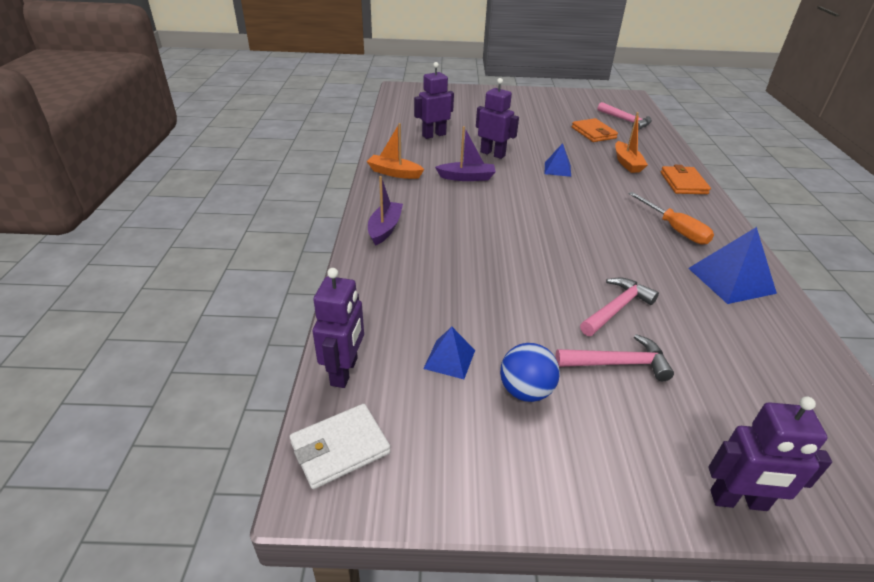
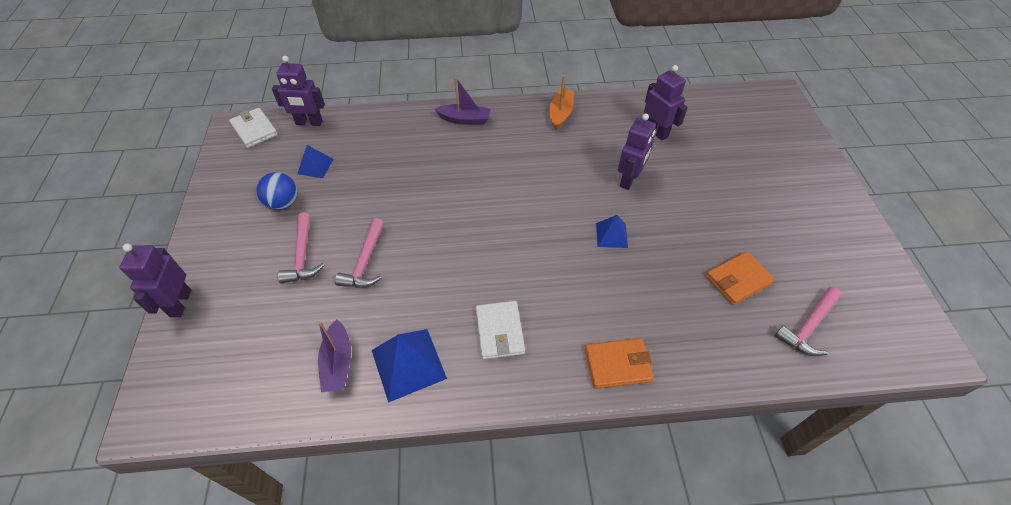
camera: 85 degrees right, 15 degrees up
(467, 177) = (567, 162): purple boat -> purple boat (338, 363)
(616, 308) = (365, 262): pink hammer -> pink hammer turned 60 degrees clockwise
(627, 163) = (655, 308): orange boat -> none
(674, 229) = (499, 331): orange screwdriver -> white wallet

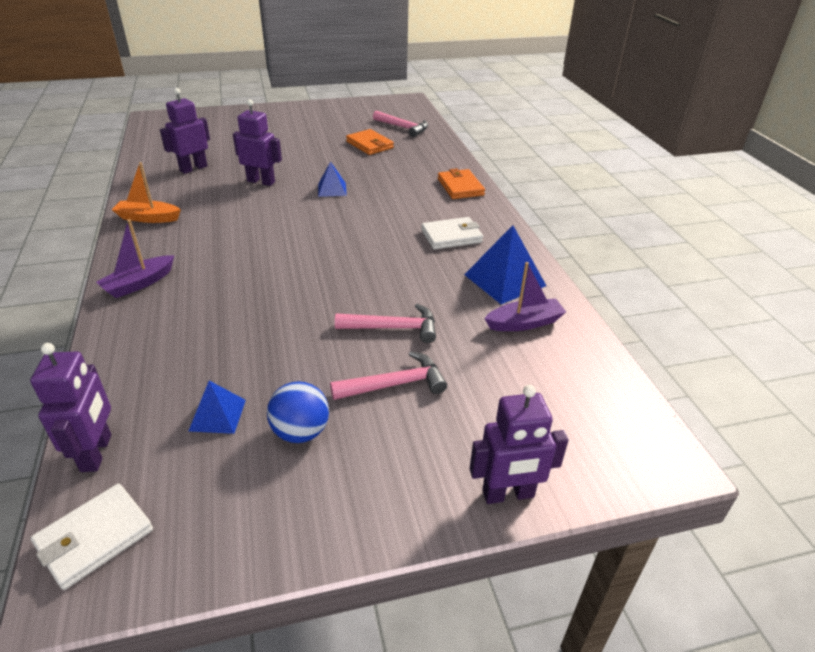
camera: 100 degrees left, 15 degrees down
(465, 119) = (139, 284): purple boat -> purple boat turned 135 degrees counterclockwise

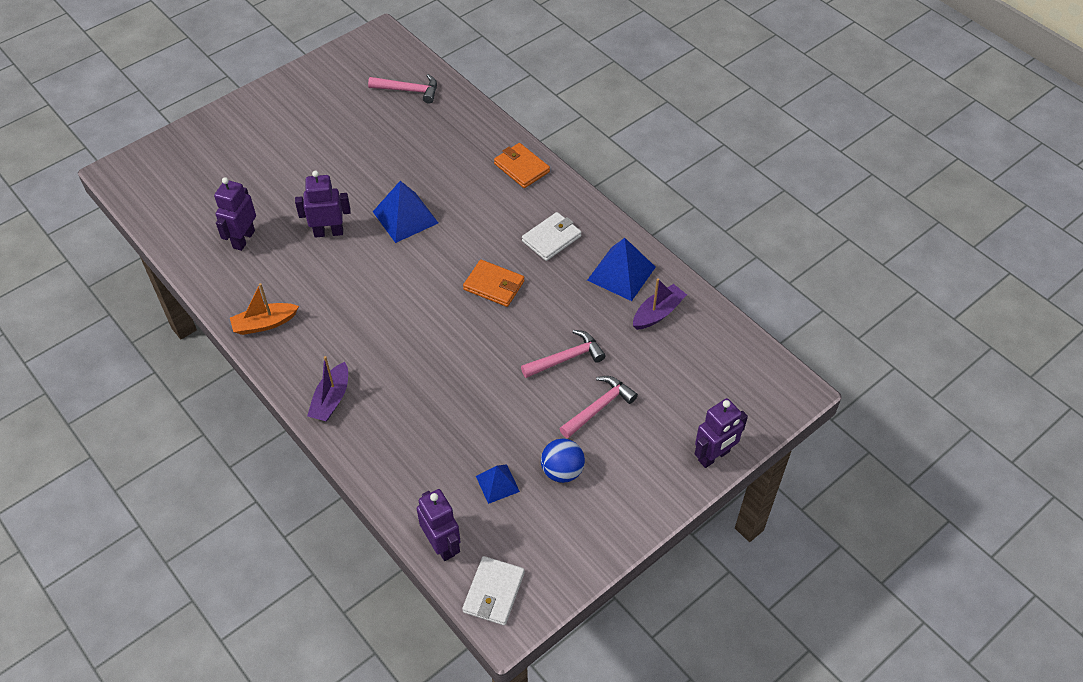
camera: 25 degrees left, 15 degrees up
(332, 189) = (405, 217): blue pyramid -> blue pyramid, size x1.70
(369, 145) = (394, 133): orange wallet -> orange wallet (494, 285)

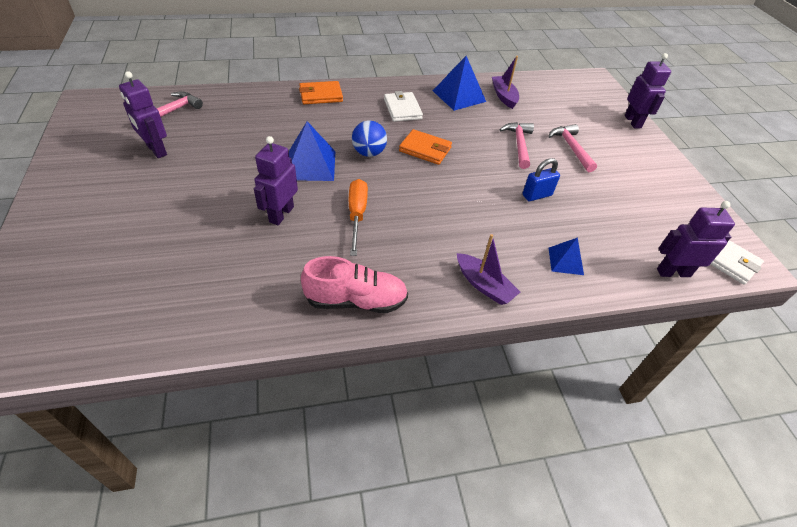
camera: 65 degrees left, 5 degrees down
(243, 239) = (227, 276): purple robot -> purple robot (156, 150)
(264, 324) = (356, 300): orange boat -> pink shoe
(361, 279) = (357, 215): none -> orange screwdriver
(486, 400) = (537, 195): none -> blue padlock
(494, 285) = (425, 149): orange wallet -> orange wallet turned 60 degrees clockwise
(497, 483) = (621, 219): blue pyramid -> blue pyramid (565, 261)
(562, 471) = (621, 184): blue ball -> blue ball (369, 153)

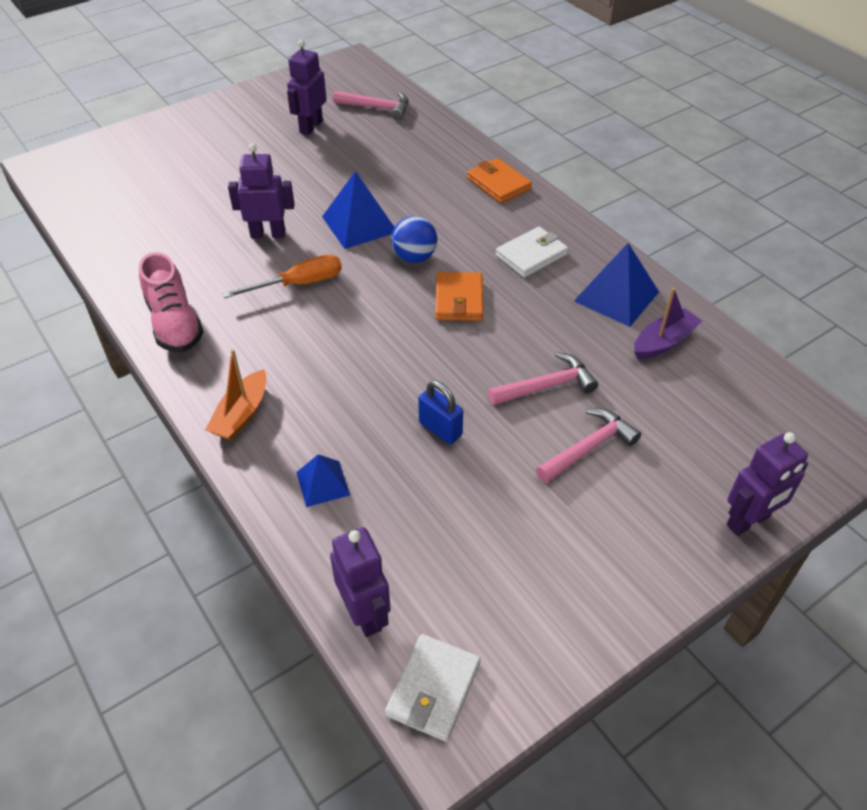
camera: 70 degrees right, 0 degrees up
(484, 285) = (241, 414): purple boat -> orange boat

